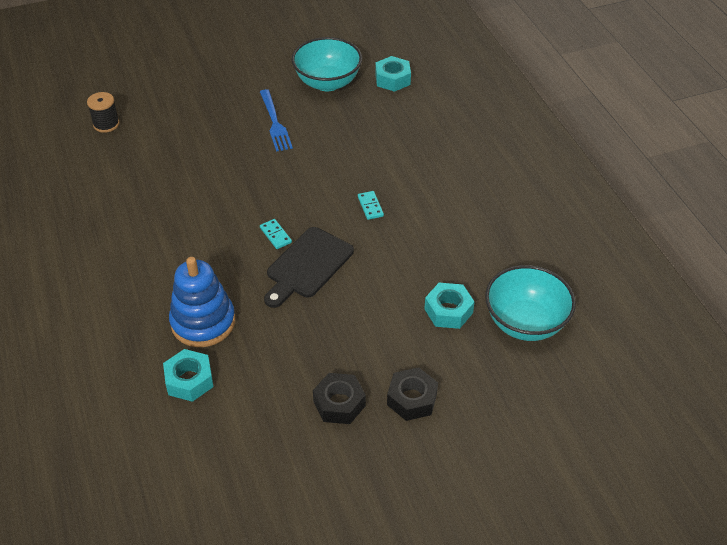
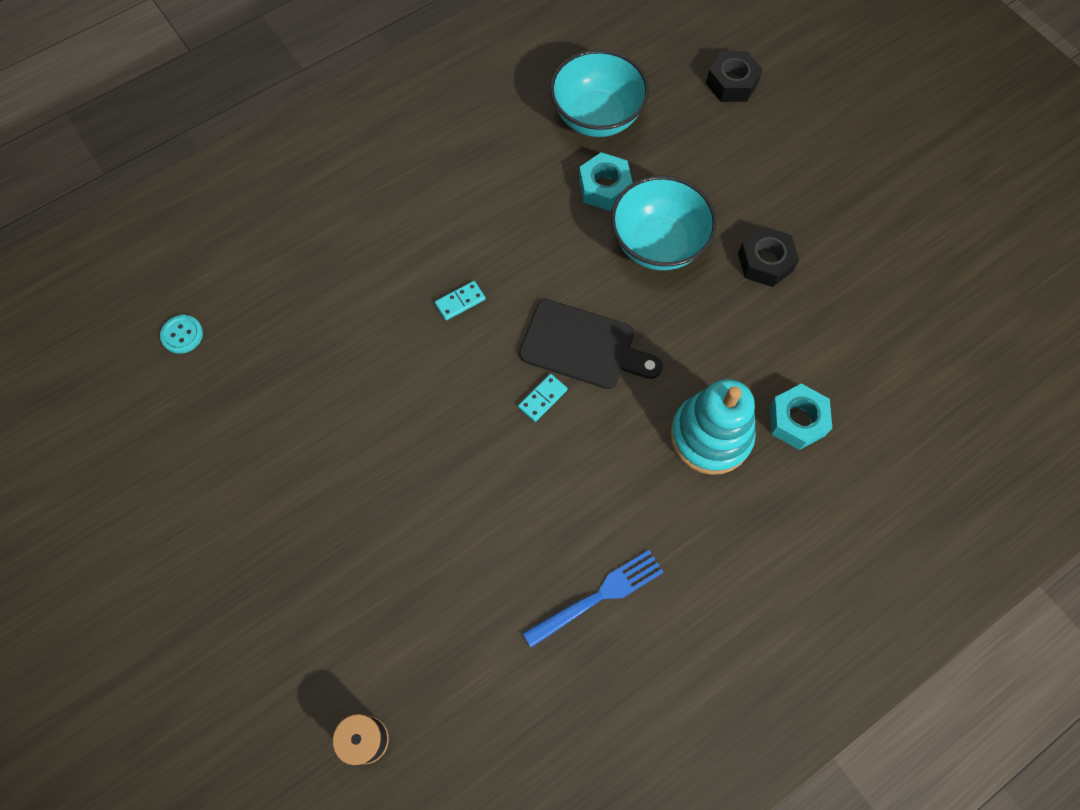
camera: 105 degrees left, 20 degrees up
(203, 322) = (710, 436): blue stacking toy -> turquoise stacking toy
(275, 122) = (313, 470): blue fork -> blue fork (598, 596)
(327, 82) = (203, 423): turquoise bowl -> turquoise bowl (658, 244)
(392, 79) = (182, 335): turquoise nut -> turquoise button
(412, 399) = (733, 198): black nut -> black nut (731, 83)

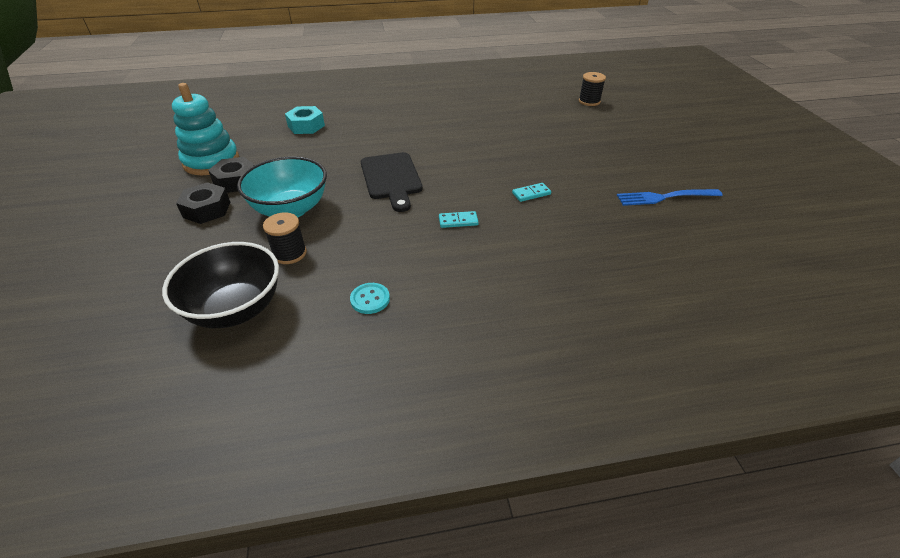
camera: 155 degrees left, 25 degrees down
(182, 335) = (697, 266): turquoise button -> turquoise button (370, 299)
(542, 398) = (435, 166): turquoise domino -> turquoise domino (531, 194)
(583, 346) = (391, 178): black cutting board -> black cutting board turned 150 degrees counterclockwise
(596, 117) = (236, 309): turquoise bowl -> black bowl
(598, 596) = (458, 107): blue fork -> blue fork (665, 197)
(604, 187) = (289, 253): turquoise nut -> black spool
(710, 436) = (355, 132): turquoise stacking toy -> turquoise stacking toy (211, 161)
(731, 83) = (91, 293): black nut -> black nut (207, 209)

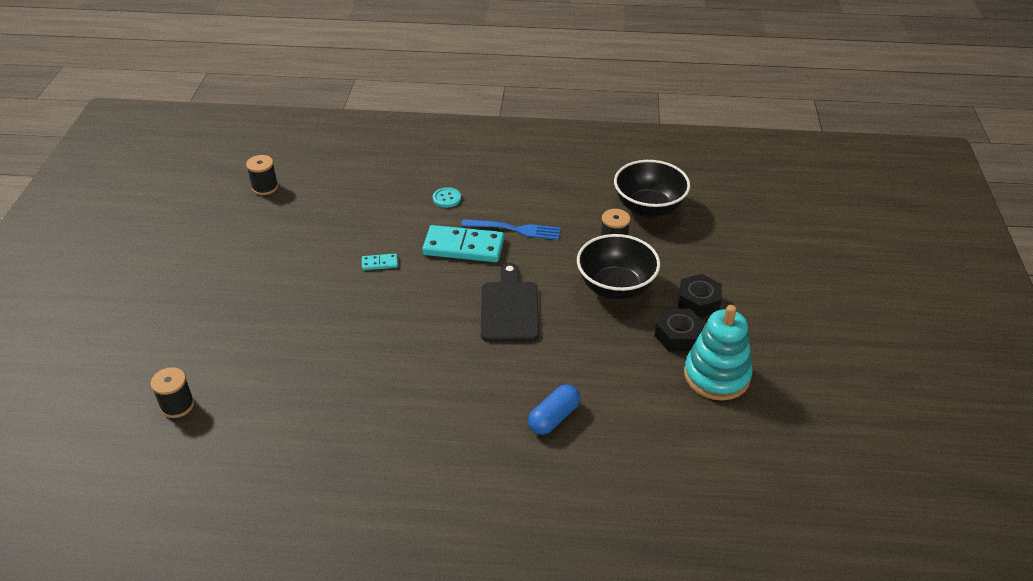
camera: 165 degrees left, 0 degrees up
(290, 209) = (615, 287): turquoise bowl -> black bowl
(306, 126) = (603, 428): turquoise nut -> none
(341, 126) = (554, 418): none -> blue capsule
(370, 299) = (554, 198): turquoise button -> turquoise button (446, 198)
(458, 221) = (463, 247): turquoise domino -> turquoise domino, size x2.21
(665, 197) = (261, 237): blue fork -> blue fork (514, 229)
(732, 248) = (265, 187): none -> black spool

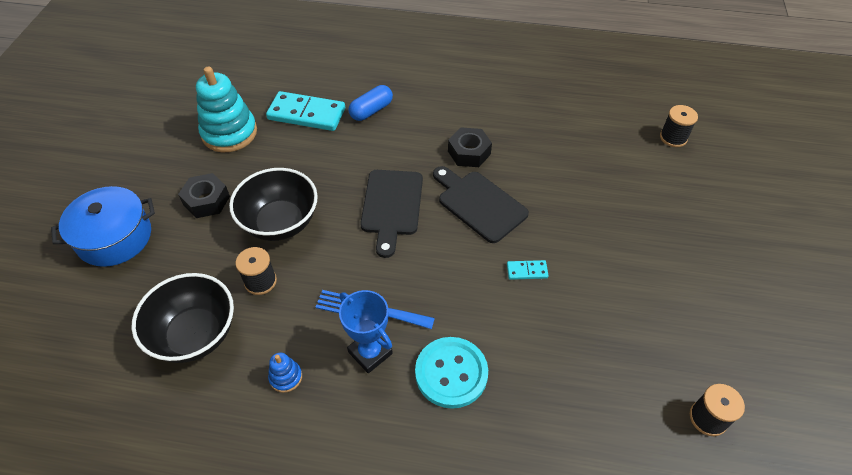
camera: 175 degrees left, 10 degrees up
(420, 316) = (479, 204): none -> black cutting board
(446, 198) = (451, 373): turquoise button -> turquoise button, size x1.92
(463, 247) = (433, 288): turquoise domino -> turquoise domino (306, 114)
(509, 205) = (370, 353): none -> blue trophy
(569, 190) = (286, 377): none -> blue stacking toy
(678, 336) = (243, 168): black nut -> black nut (469, 152)
(764, 266) = (114, 237): none -> blue pot

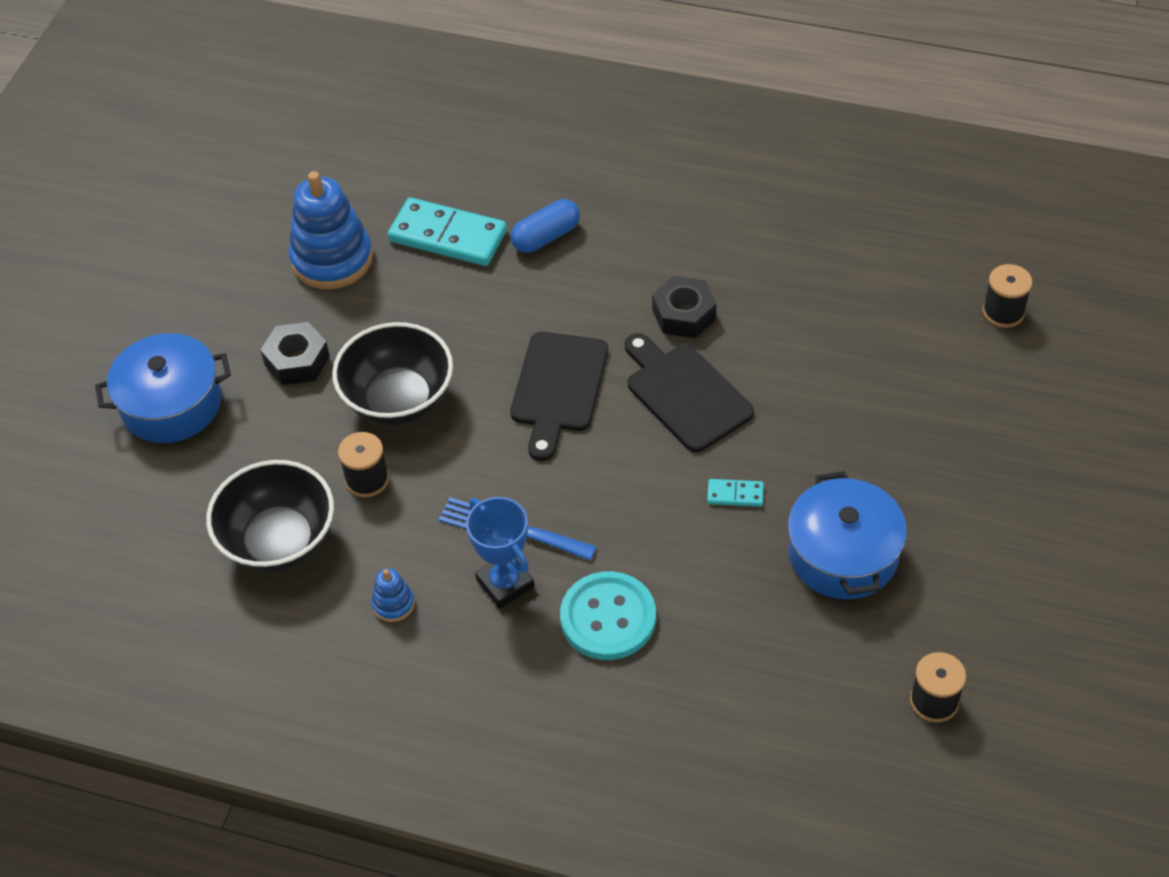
camera: 10 degrees right, 0 degrees up
(229, 133) = (332, 259): turquoise stacking toy -> blue stacking toy
(612, 308) = (843, 554): none -> blue pot

